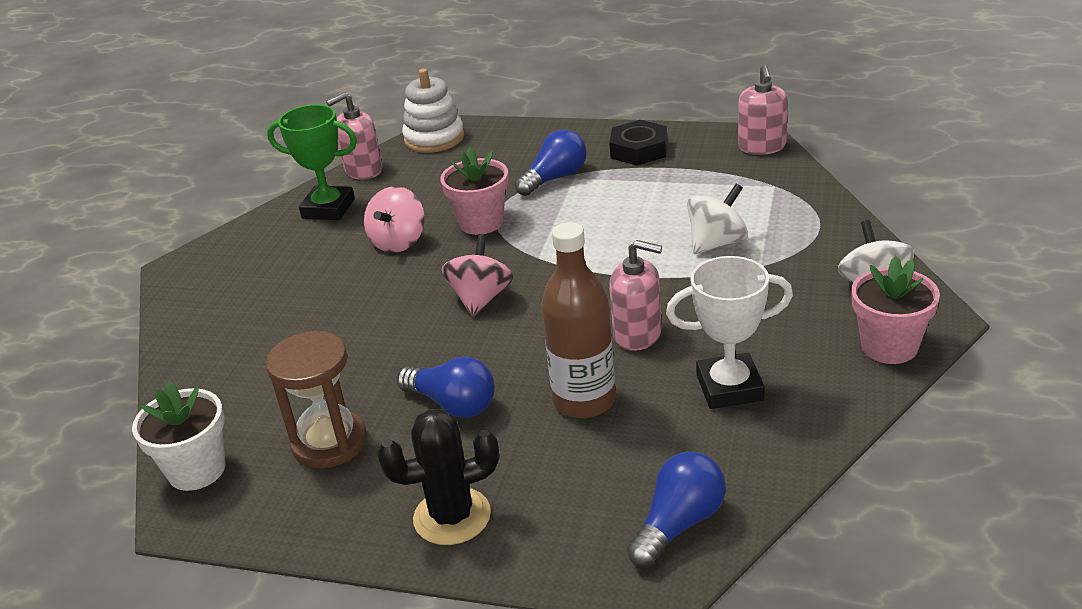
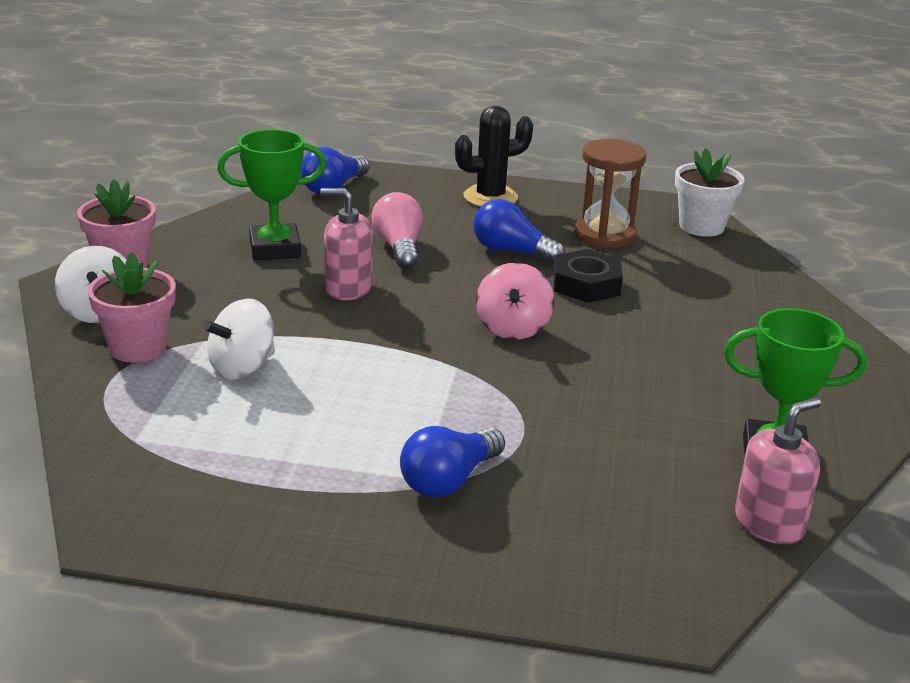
camera: 170 degrees right, 5 degrees down
(399, 242) = (640, 398): pink spinning top -> none
(434, 138) = (682, 588): white stacking toy -> none
(481, 222) = (541, 416): pink flower pot -> pink flower pot (138, 348)
(584, 401) = (399, 247): brown bottle -> pink light bulb
(639, 150) = (315, 525): black nut -> black nut (586, 284)
(729, 387) = (275, 248): white trophy -> green trophy
(762, 147) = (116, 512): pink soap dispenser -> none

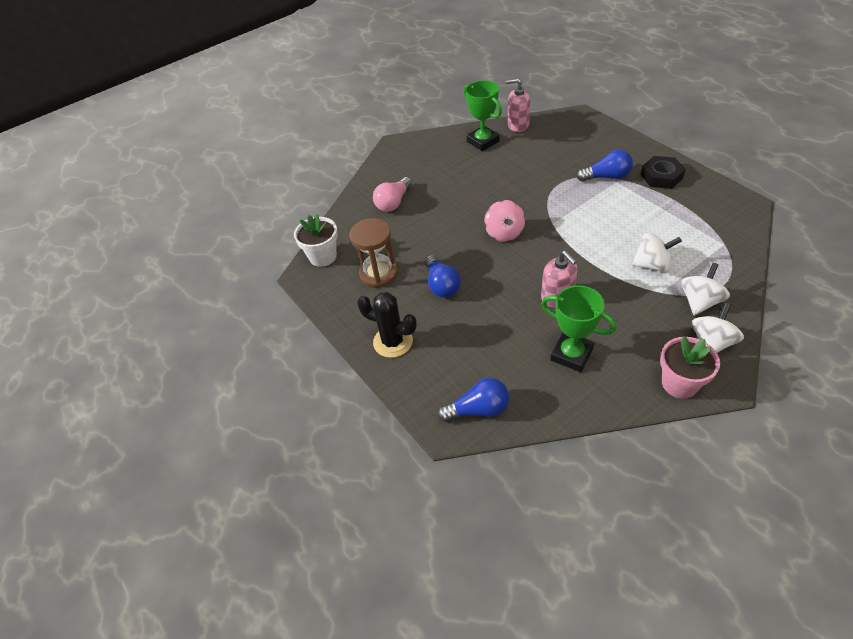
camera: 130 degrees left, 20 degrees up
(138, 348) = (699, 302): pink flower pot -> white spinning top
(399, 247) = (498, 318): pink light bulb -> pink light bulb (393, 202)
(512, 328) = (504, 233): pink spinning top -> pink spinning top turned 120 degrees clockwise
(586, 284) = (436, 244): black nut -> black nut (661, 176)

